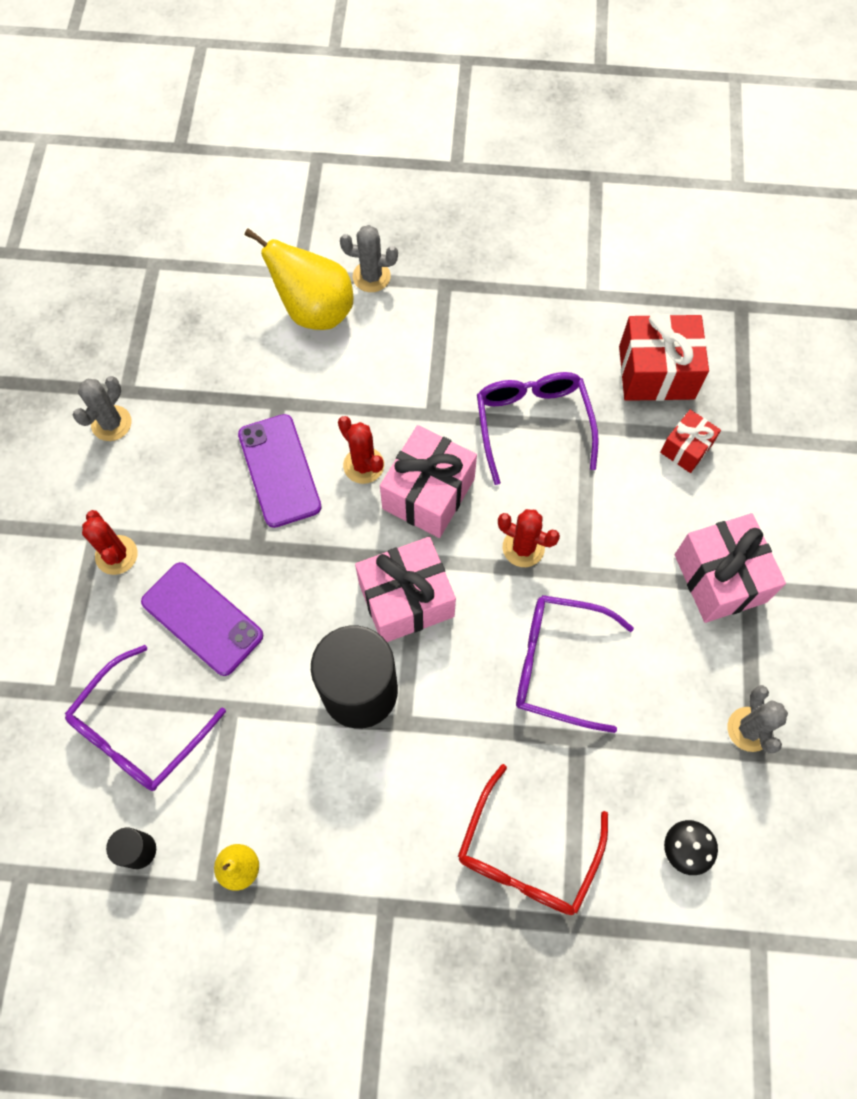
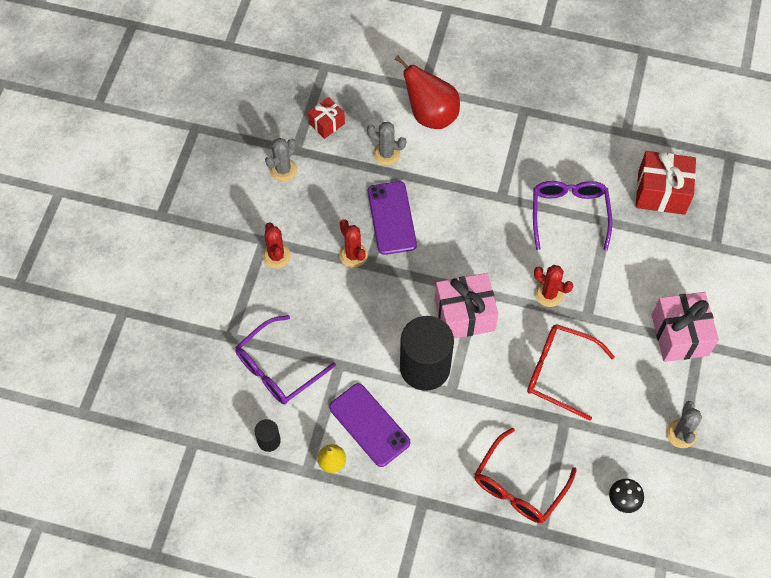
camera: 10 degrees right, 5 degrees down
(202, 618) = (328, 305): purple phone -> purple phone (369, 425)
(314, 310) = (430, 115): yellow pear -> red pear
(363, 465) = (449, 223): red cactus -> red cactus (353, 255)
(371, 277) = (473, 97): grey cactus -> grey cactus (386, 154)
(428, 493) = (490, 249): pink gift -> none
(558, 664) = (559, 372): purple glasses -> red glasses
(686, 448) = (673, 246): red gift -> red gift (327, 123)

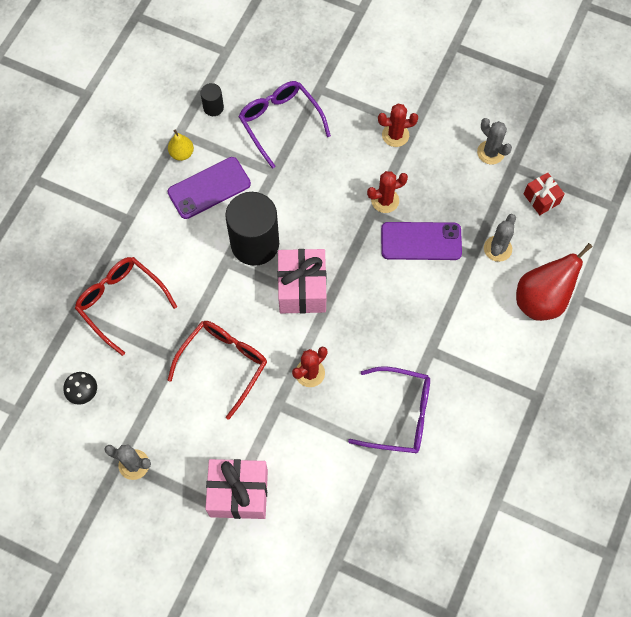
camera: 100 degrees right, 5 degrees up
(661, 192) = (411, 521): red gift -> none

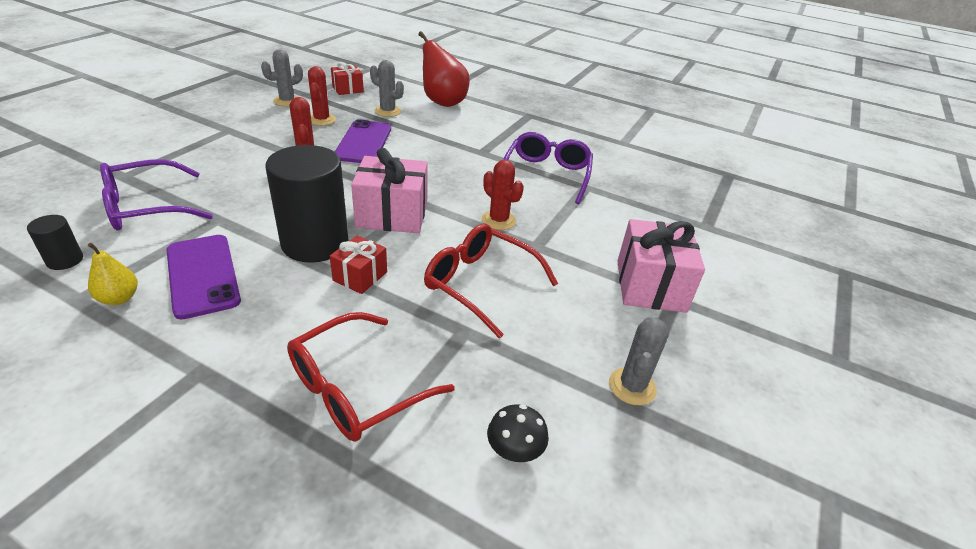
camera: 90 degrees left, 30 degrees down
(221, 282) = (360, 276): none -> red gift
(395, 135) = (230, 140): red cactus -> red cactus (321, 120)

